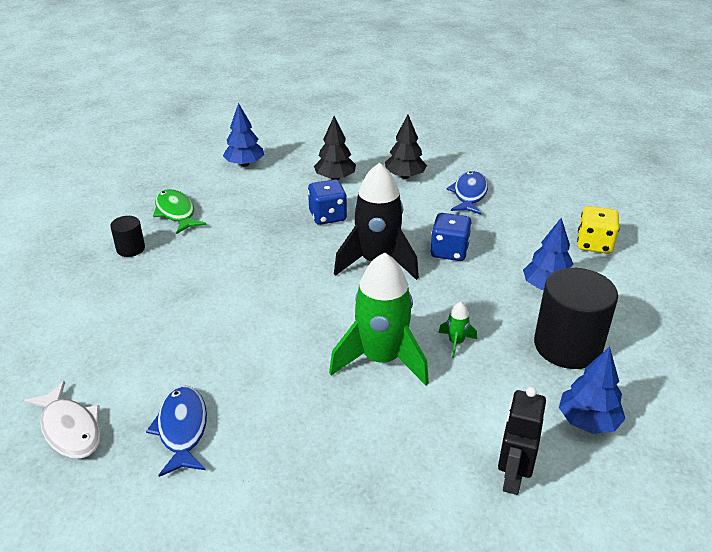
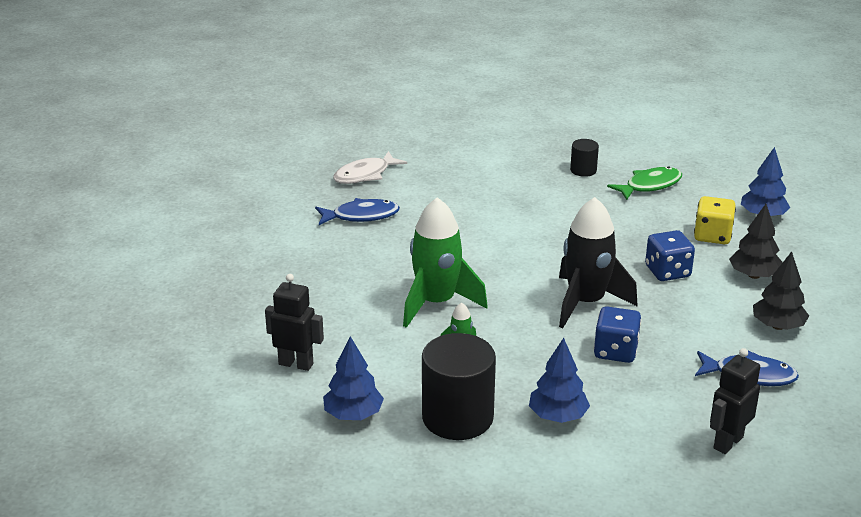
camera: 90 degrees right, 5 degrees down
(551, 211) = (727, 442): none -> black robot
(594, 244) = (655, 469): yellow dice -> yellow dice (712, 236)

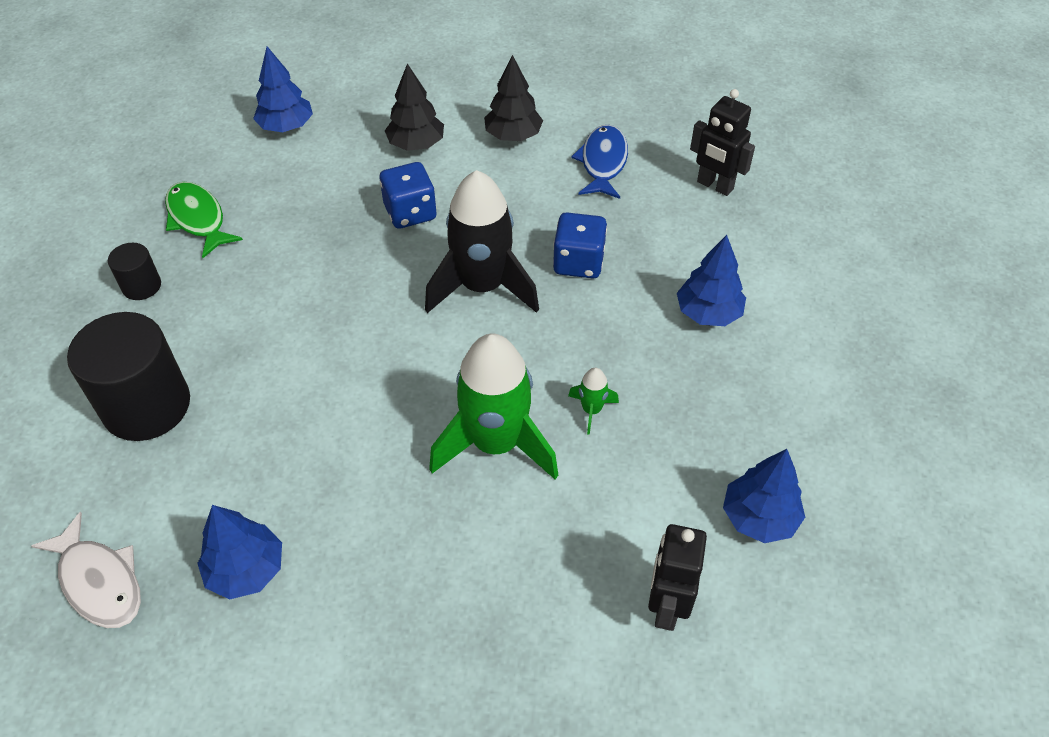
camera: 95 degrees left, 20 degrees up
(361, 216) = (246, 570): blue fish -> blue tree
(457, 417) = (734, 405): black cylinder -> black cylinder (146, 406)
(712, 236) = (330, 170): yellow dice -> none

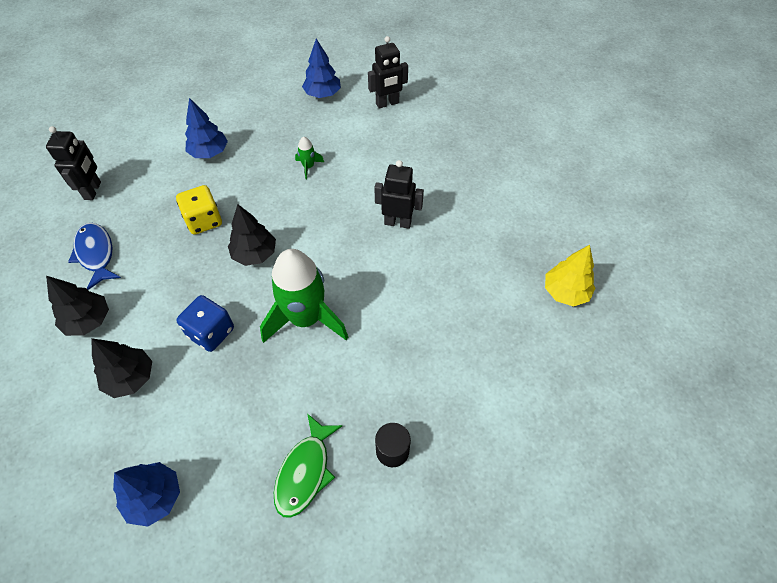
camera: 125 degrees left, 5 degrees up
(99, 581) = (565, 292): white fish -> yellow tree
(146, 406) = (468, 359): black cylinder -> none
(246, 570) = (503, 239): blue tree -> none
(396, 457) = (397, 222): none -> black robot
(482, 287) = (255, 254): black rocket -> black tree
(496, 443) = (357, 190): green rocket -> green rocket (306, 318)
(578, 262) = (204, 221): blue dice -> yellow dice
(603, 163) = (96, 254): blue fish -> blue fish turned 90 degrees clockwise

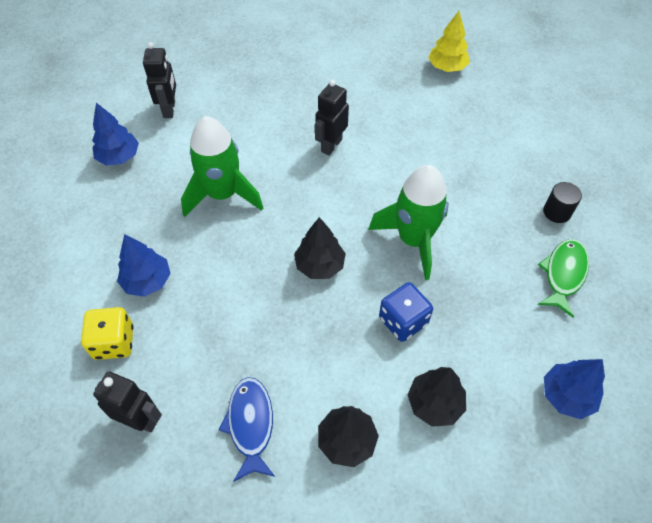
camera: 70 degrees left, 0 degrees up
(96, 254) = (250, 424): blue fish -> blue fish turned 90 degrees clockwise
(204, 221) = (252, 303): yellow dice -> yellow dice (114, 342)
(305, 471) = (563, 274): green fish -> green fish turned 105 degrees counterclockwise
(308, 167) = (223, 194): green rocket -> green rocket, size x2.41

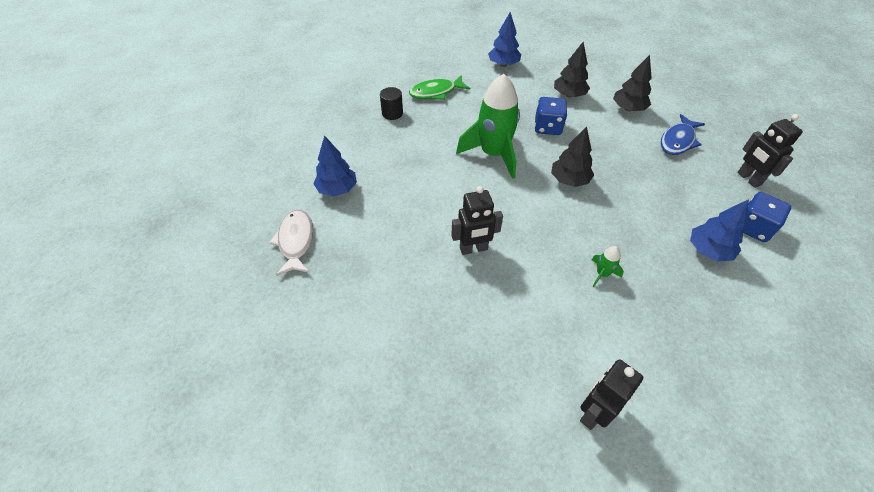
camera: 135 degrees left, 5 degrees down
(114, 342) = (753, 228): yellow dice -> blue dice
(119, 157) = (685, 390): blue tree -> blue tree (337, 189)
(223, 194) = (602, 274): green rocket -> green rocket, size x0.42
(447, 67) = (296, 241): yellow tree -> white fish

